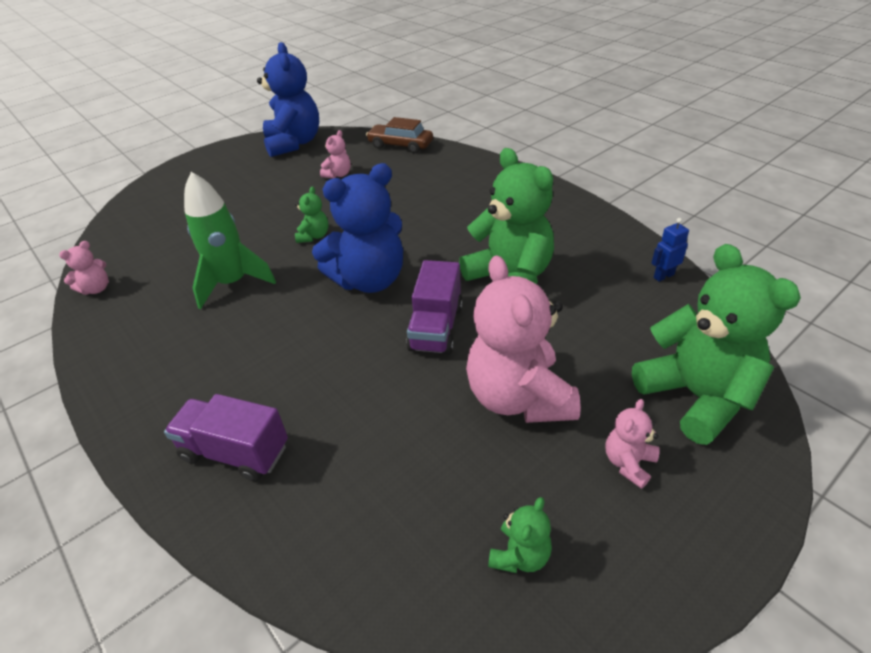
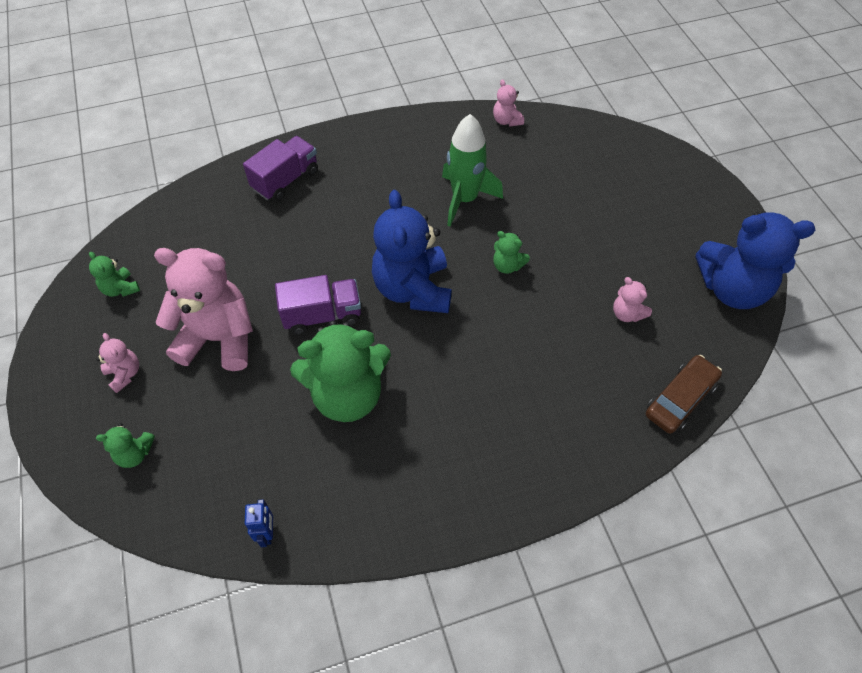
camera: 110 degrees right, 15 degrees up
(436, 328) = (322, 315): purple truck -> purple truck turned 135 degrees clockwise
(696, 396) = (135, 454): green teddy bear -> green teddy bear, size x0.45

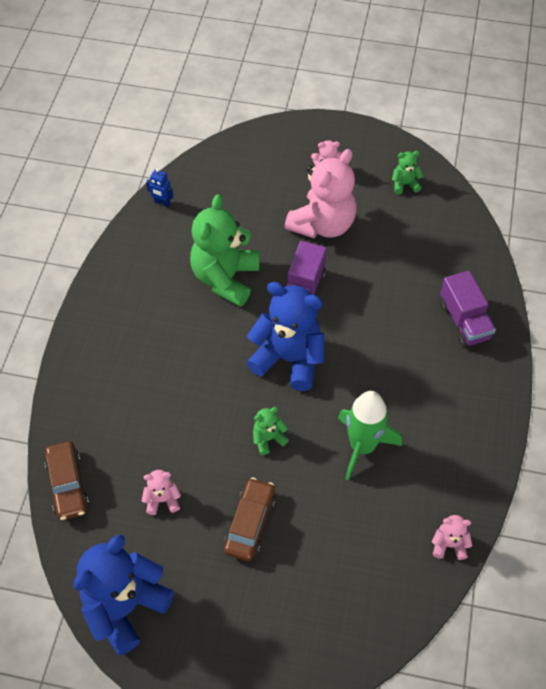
camera: 120 degrees right, 0 degrees up
(135, 454) = (261, 159): green teddy bear -> none
(592, 241) = (250, 523): none -> brown car

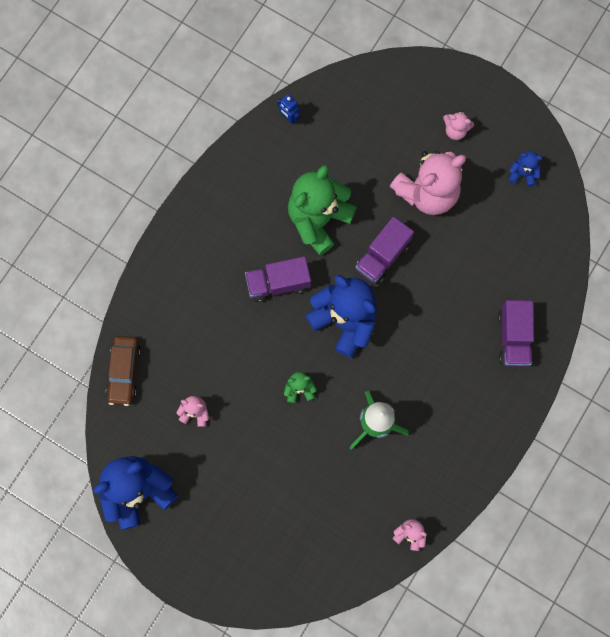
camera: 20 degrees right, 20 degrees up
(206, 346) = (278, 283): none -> purple truck
(250, 523) = (258, 458): brown car -> none
(405, 184) = (522, 174): green teddy bear -> blue teddy bear

